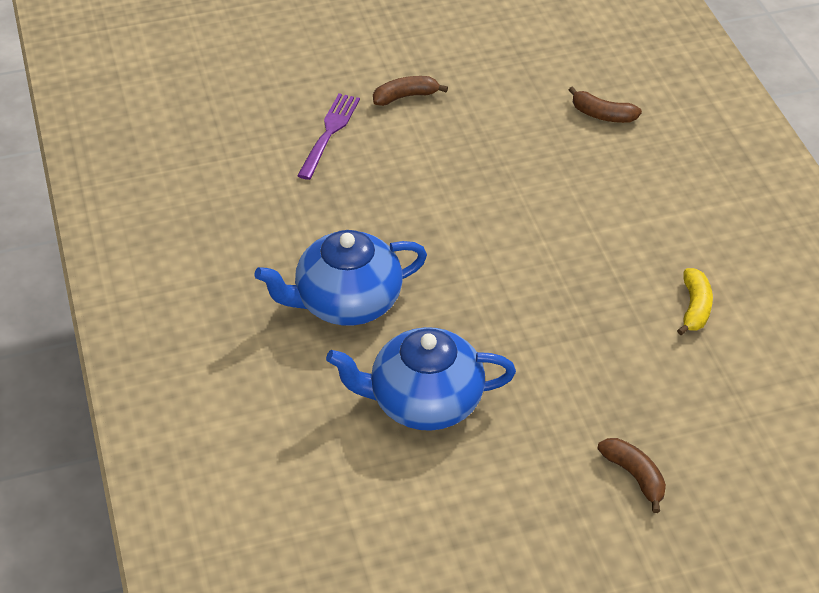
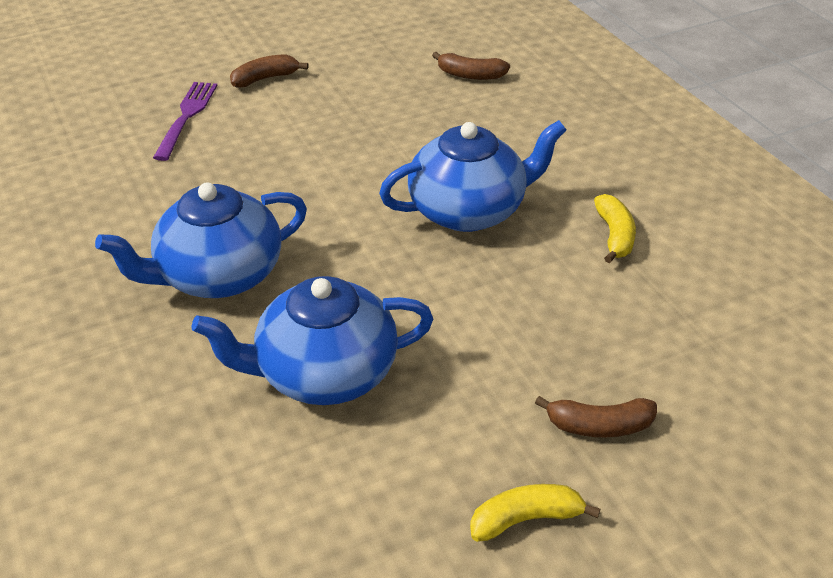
camera: 10 degrees left, 5 degrees down
(560, 539) = (526, 519): none -> yellow banana
(570, 266) = (468, 210): none -> blue teapot
(634, 476) = (599, 426): brown banana -> brown banana turned 135 degrees clockwise

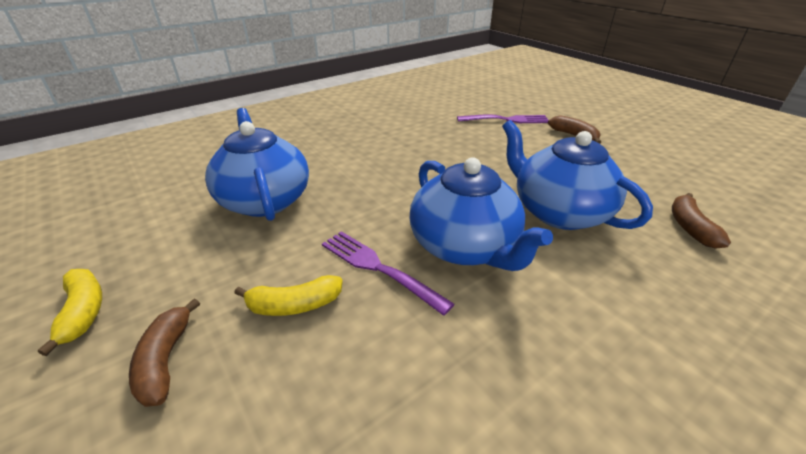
camera: 80 degrees right, 5 degrees down
(218, 275) = (355, 152): blue teapot -> blue teapot (558, 212)
(492, 273) = (379, 268): none -> purple fork
(614, 236) = (468, 367): yellow banana -> yellow banana (294, 305)

